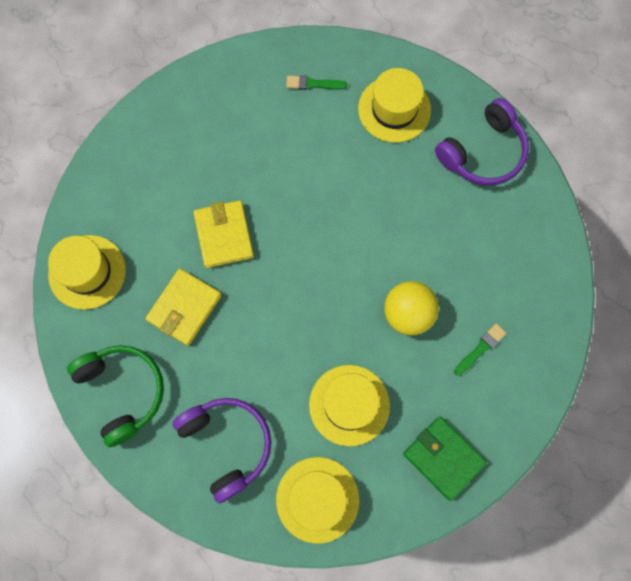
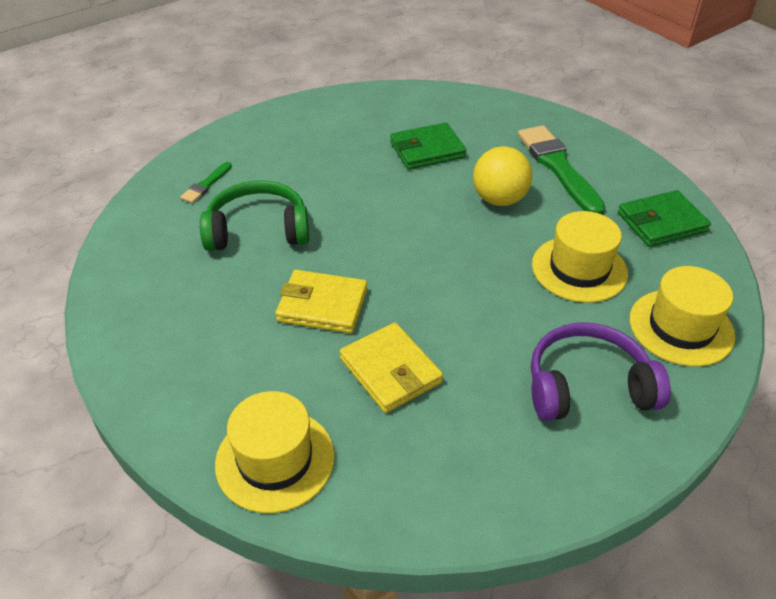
camera: 65 degrees left, 30 degrees down
(122, 392) = (470, 475): green headphones -> green headphones (258, 230)
(394, 109) = (282, 144): yellow hat -> none
(448, 228) = (427, 150): none -> green wallet
(480, 348) = (558, 167): green brush -> green brush, size x2.10
(483, 152) = (368, 110): purple headphones -> none

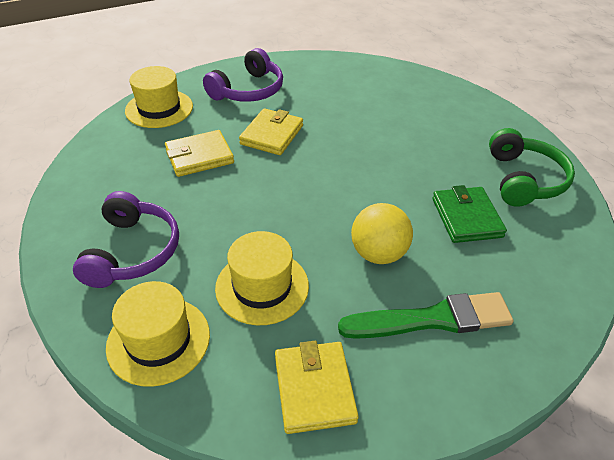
camera: 100 degrees right, 0 degrees up
(206, 185) = (418, 95): green brush -> none
(206, 353) = (248, 90): none -> purple headphones
(258, 230) = (359, 114): green headphones -> green headphones (523, 179)
(661, 222) = (314, 389): green wallet -> yellow wallet

